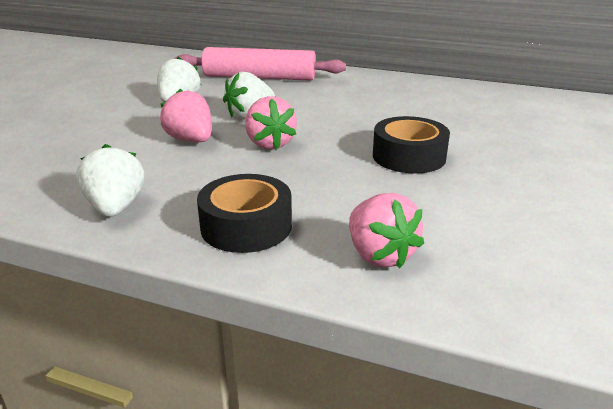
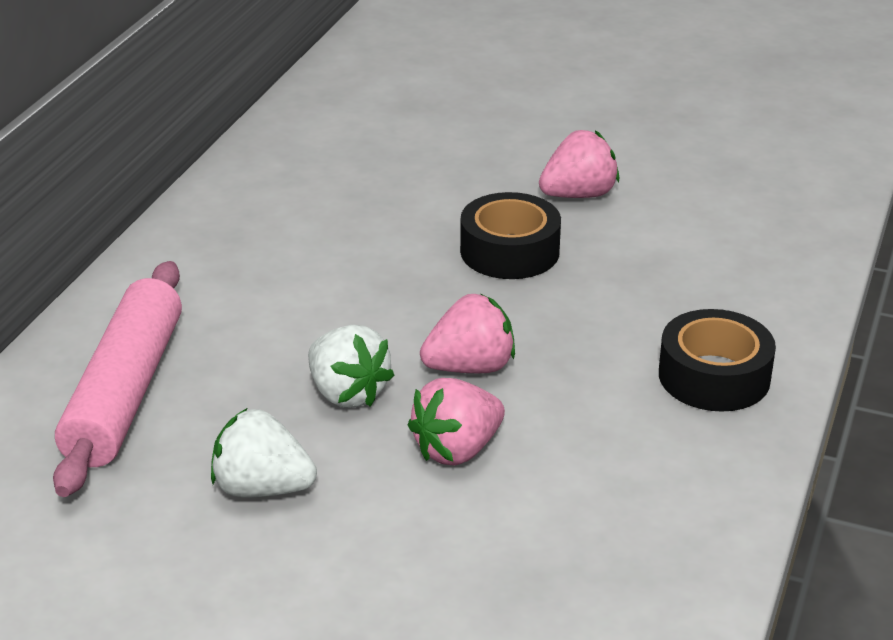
camera: 90 degrees left, 5 degrees up
(116, 207) = (691, 492): white strawberry -> none
(379, 255) = (750, 288): pink strawberry -> pink strawberry (578, 195)

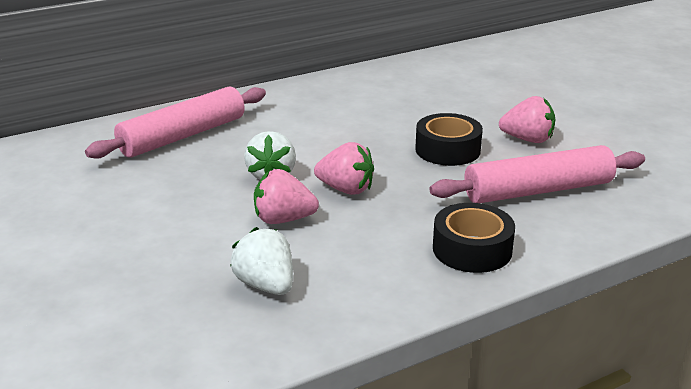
camera: 40 degrees right, 5 degrees down
(262, 488) = (176, 195): white strawberry -> white strawberry (266, 285)
(679, 263) = (538, 190): none -> pink rolling pin

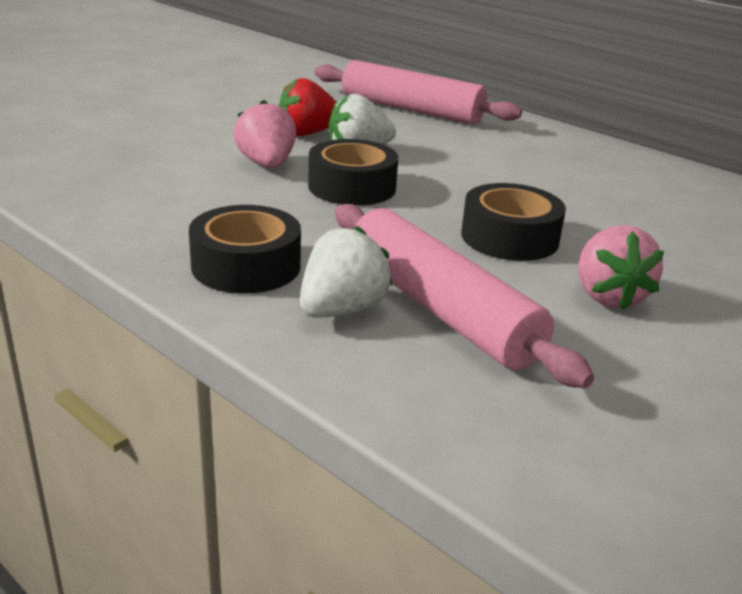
camera: 70 degrees right, 0 degrees up
(216, 191) = (307, 133): none -> red strawberry
(266, 285) = (139, 169): white strawberry -> white strawberry (342, 310)
(346, 189) = (352, 187): pink strawberry -> black tape

